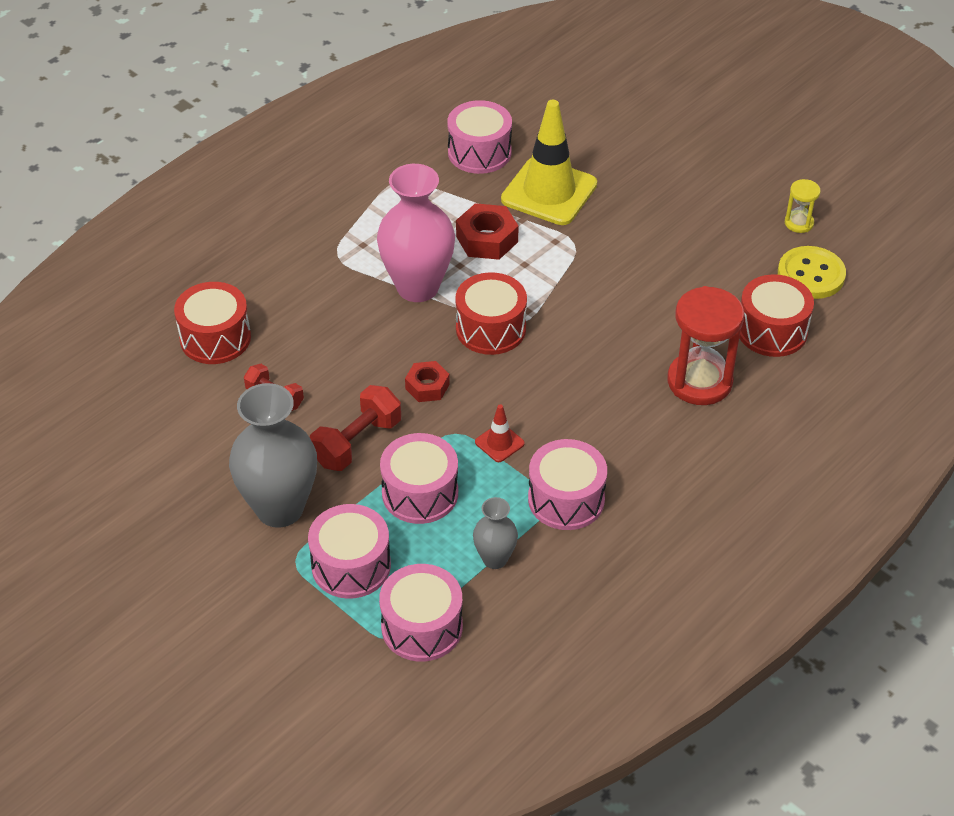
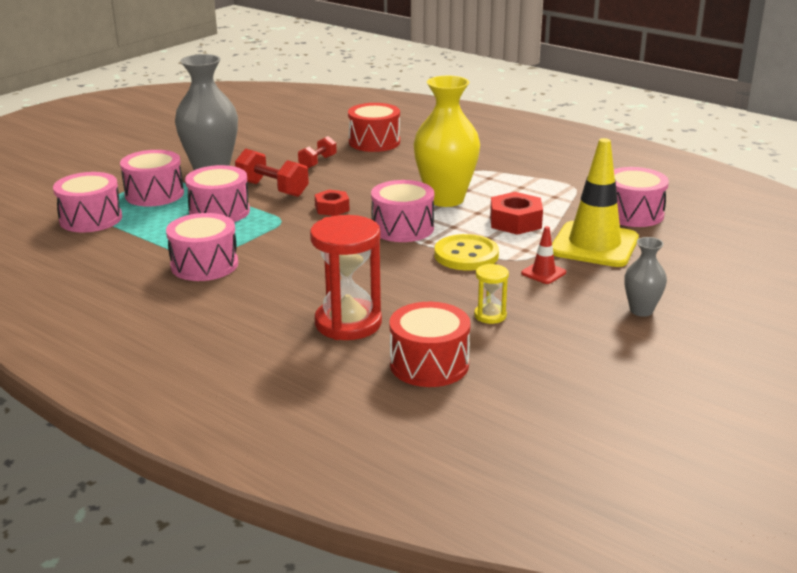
camera: 85 degrees right, 20 degrees down
(417, 287) = (445, 199): pink vase -> yellow vase
(490, 328) = (402, 228): red drum -> pink drum
(495, 559) = (147, 240): grey vase -> grey vase (641, 310)
(499, 443) = (270, 237): red traffic cone -> red traffic cone (543, 273)
(799, 223) = (617, 384): yellow hourglass -> yellow hourglass (490, 315)
(811, 275) = (528, 391): yellow button -> yellow button (466, 255)

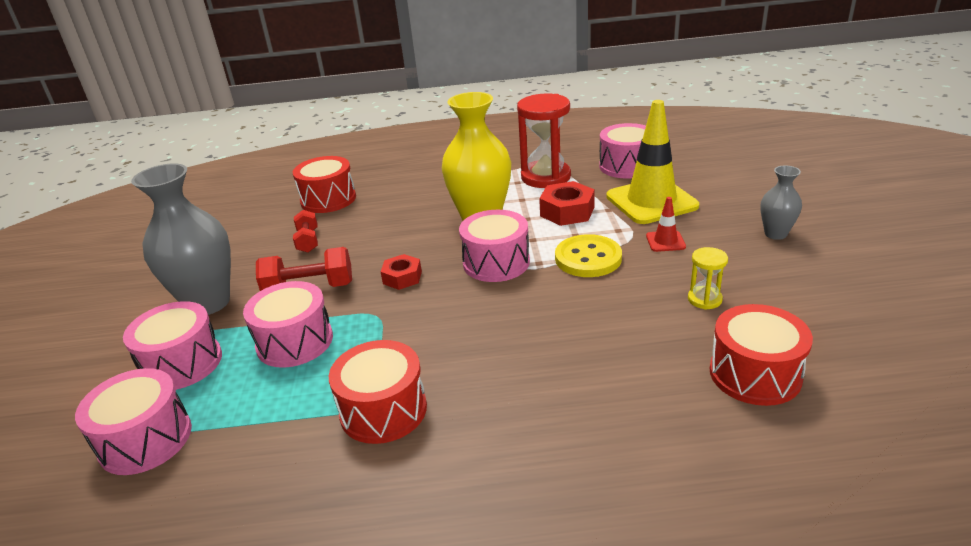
camera: 40 degrees left, 5 degrees up
(204, 265) = (383, 410): pink drum -> red drum
(348, 323) = (625, 380): red hourglass -> red hourglass (545, 177)

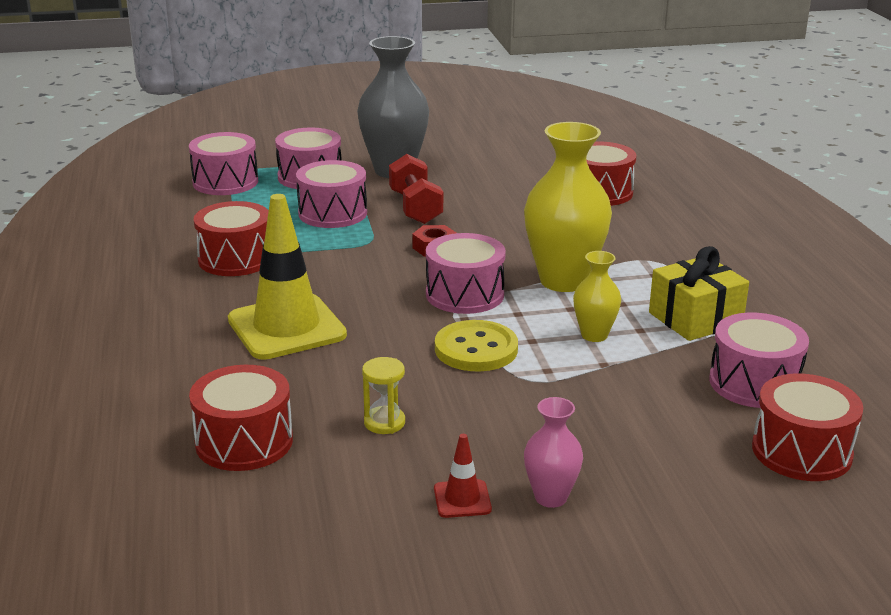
camera: 80 degrees right, 5 degrees down
(308, 241) = (504, 195): red dumbbell -> none
(545, 177) = (695, 319): red hourglass -> yellow gift
(567, 211) = (594, 335): red nut -> yellow vase
(651, 201) = (636, 399): yellow traffic cone -> yellow traffic cone (286, 327)
(665, 241) = (521, 404): red traffic cone -> red traffic cone (462, 499)
(698, 160) = (801, 451): none -> red drum
(775, 234) = (550, 497): grey vase -> pink vase

